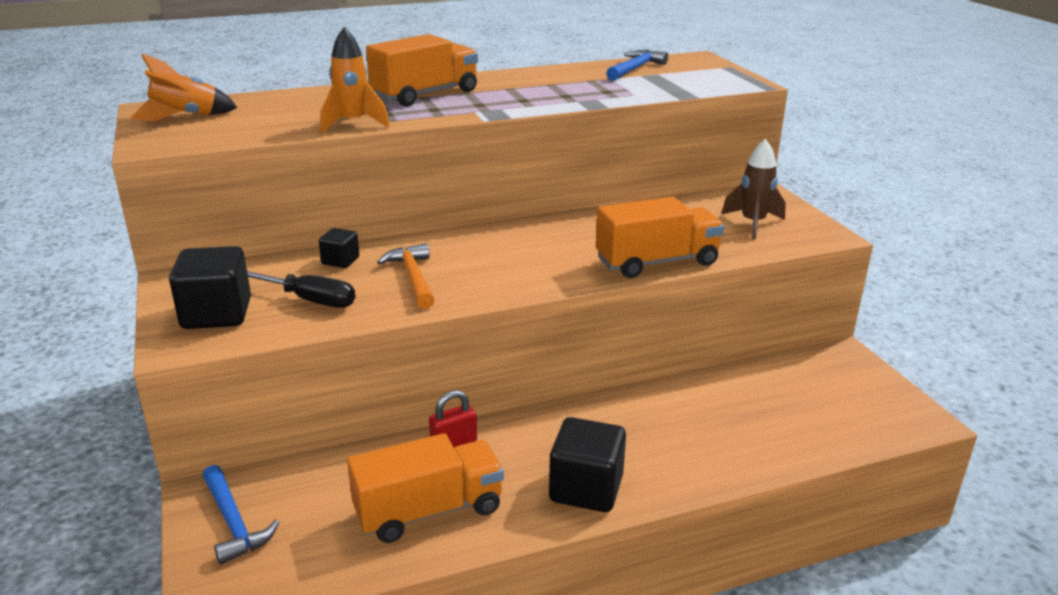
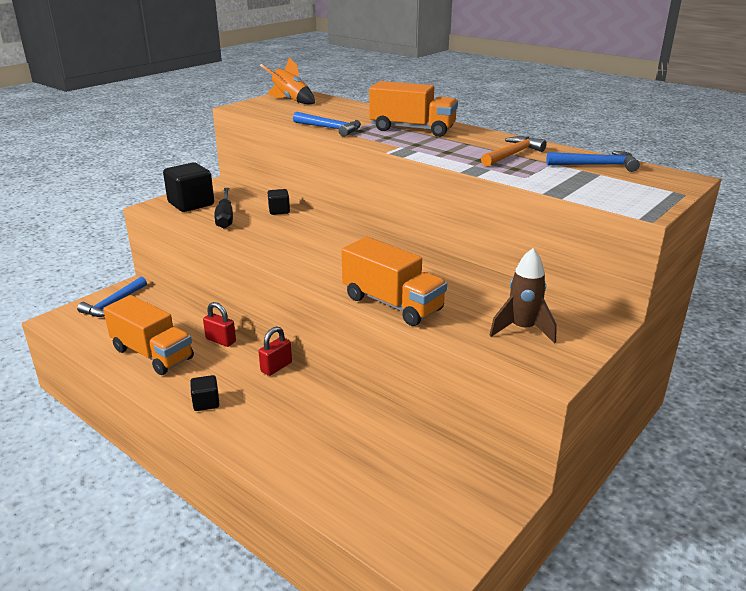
camera: 60 degrees right, 0 degrees up
(353, 124) = (330, 128): orange rocket -> blue hammer
(413, 278) = (278, 234): orange hammer -> orange hammer (512, 154)
(554, 418) = (276, 367): none -> red padlock
(586, 488) = (206, 403): black cube -> black cube, size x0.53

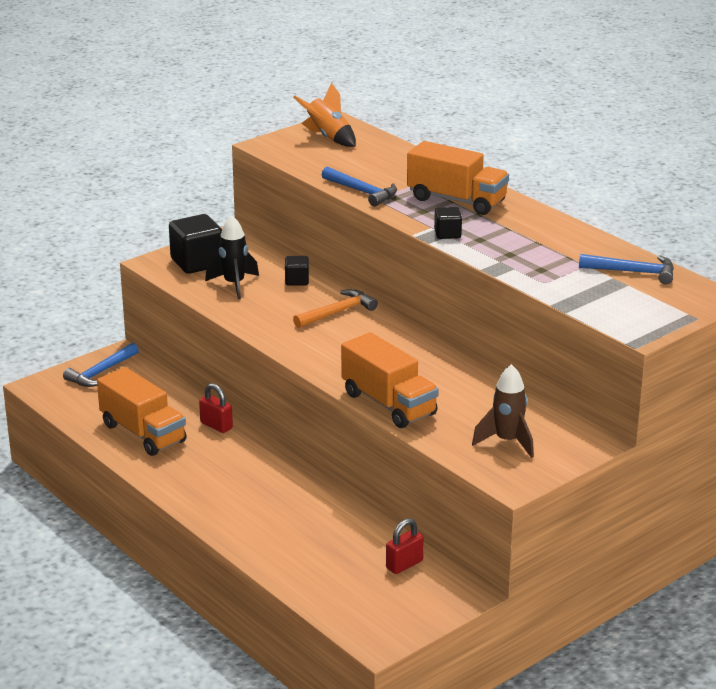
camera: 10 degrees right, 0 degrees up
(206, 403) = (195, 487): black cube -> black cube (447, 234)
(225, 217) = (234, 285): black screwdriver -> black rocket
(276, 367) = (271, 459): red padlock -> red padlock (404, 564)
(512, 154) = (550, 249): orange hammer -> orange hammer (337, 312)

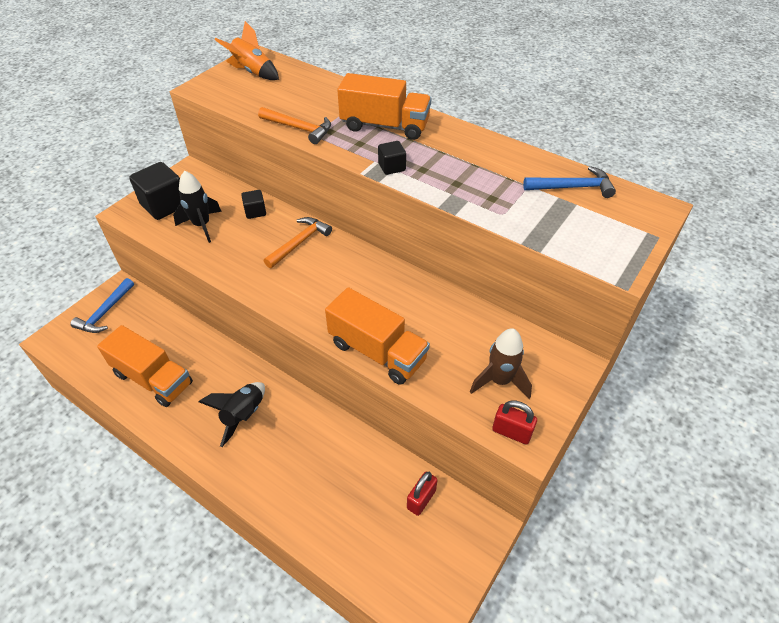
camera: 15 degrees left, 20 degrees up
(216, 425) = (216, 356): red padlock -> red padlock (511, 432)
(234, 476) = (243, 415): none -> black rocket
(362, 192) = (299, 128): blue hammer -> orange hammer

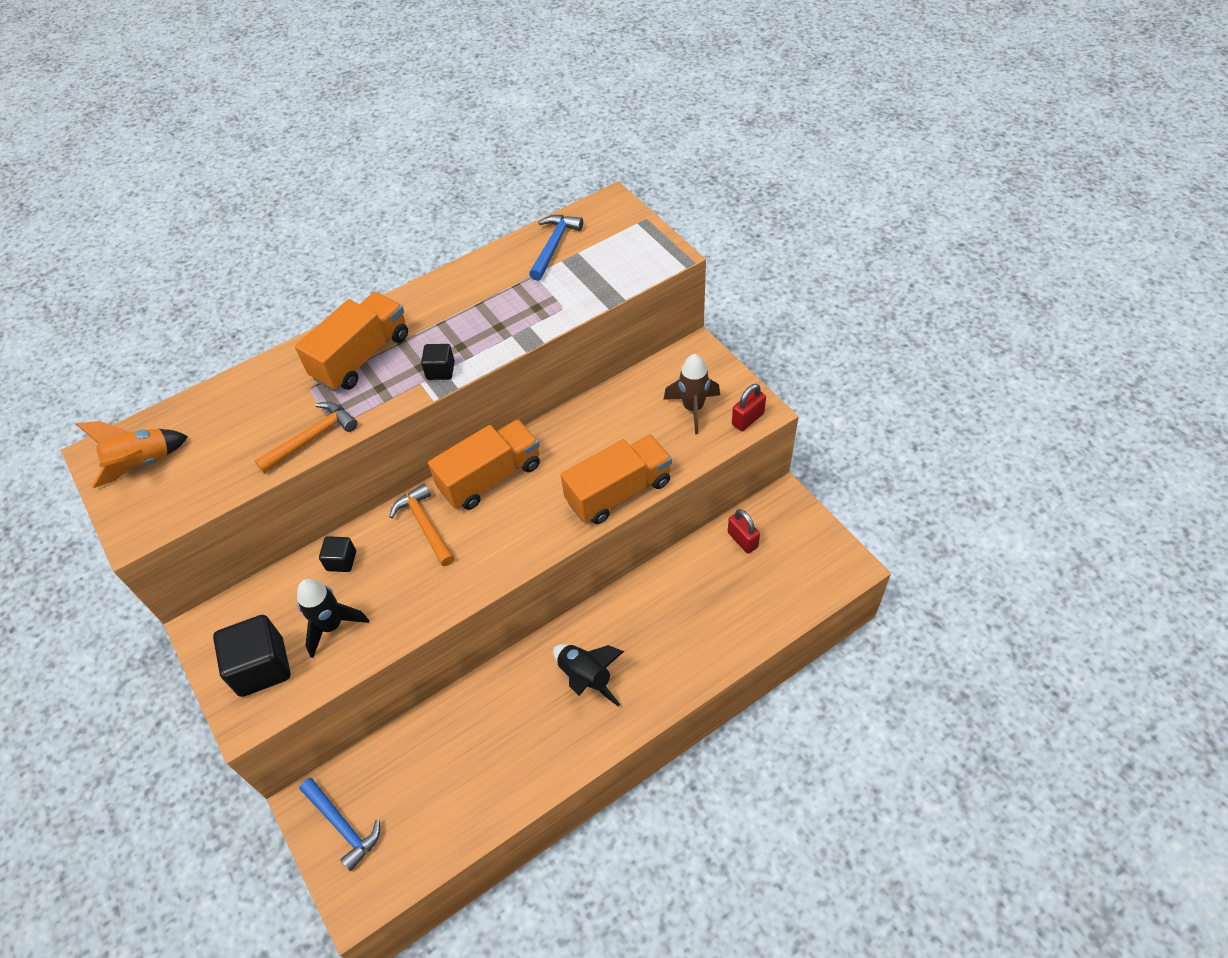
camera: 65 degrees left, 5 degrees up
(153, 379) = (489, 771): orange truck -> orange truck (490, 477)

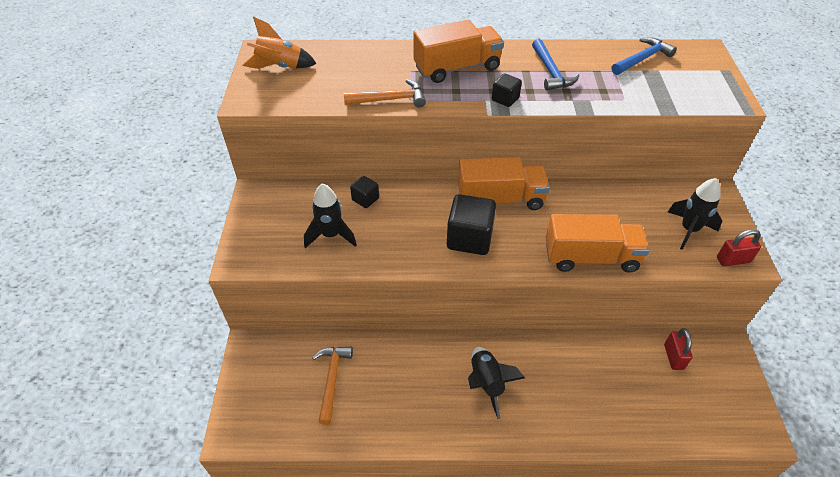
camera: 30 degrees right, 5 degrees down
(262, 667) = (271, 235): black cube -> black cube (469, 238)
(342, 825) = (260, 376): blue hammer -> blue hammer (550, 72)
(425, 525) = (434, 206): orange hammer -> orange hammer (332, 380)
(693, 408) = (689, 230): brown rocket -> black rocket

